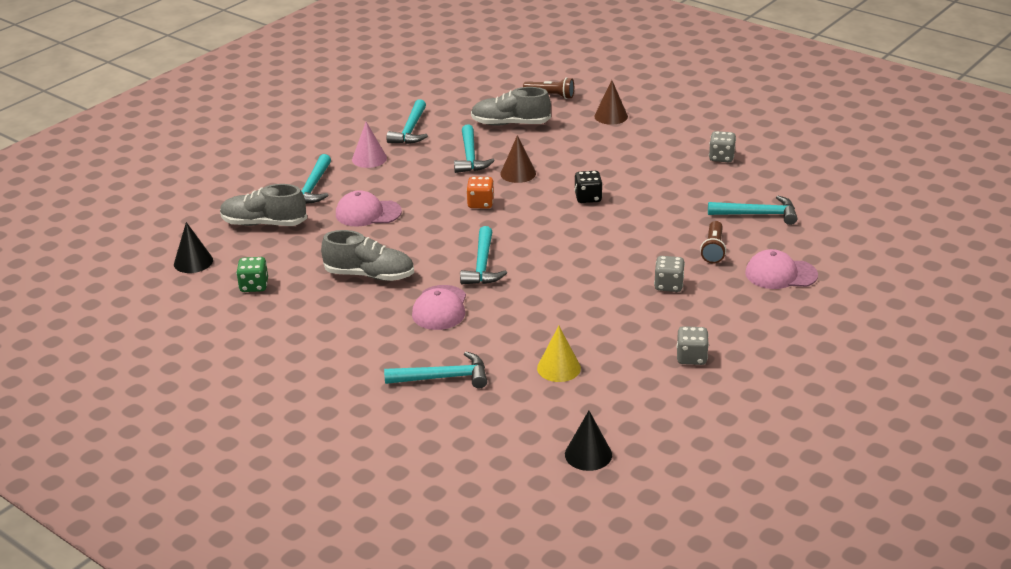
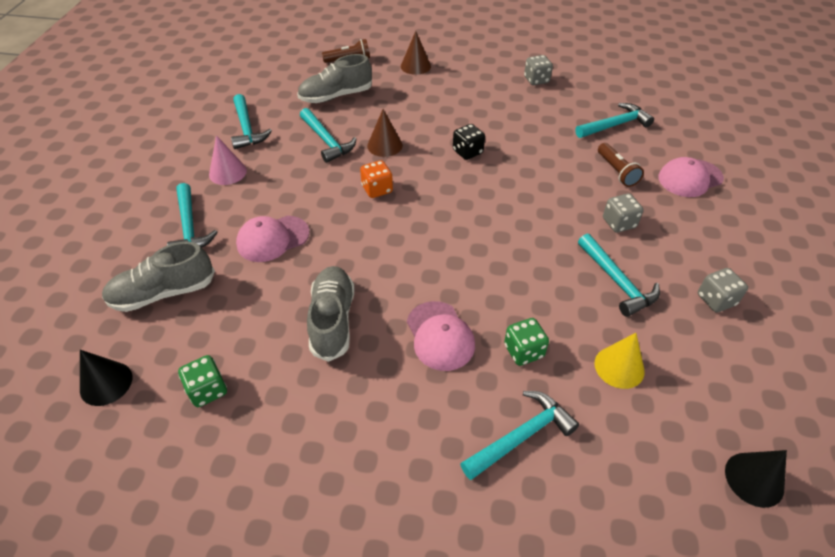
camera: 30 degrees left, 15 degrees up
(369, 275) = (332, 320): grey shoe -> grey shoe turned 75 degrees counterclockwise
(482, 265) = (438, 263): turquoise hammer -> turquoise hammer (617, 282)
(494, 336) = (523, 351): none -> green dice

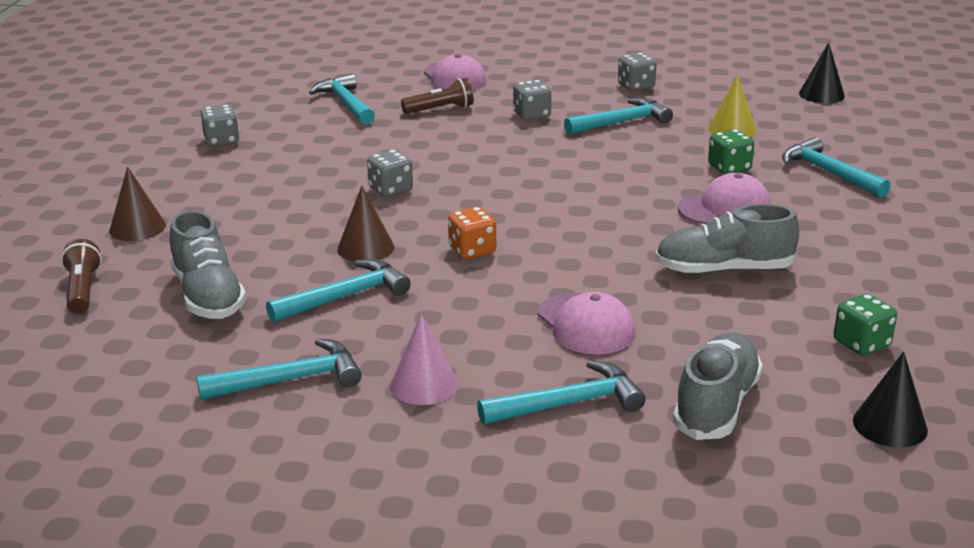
camera: 90 degrees left, 20 degrees down
(163, 293) = (716, 405): grey shoe -> grey shoe turned 135 degrees counterclockwise
(467, 152) = (390, 189): black dice -> grey dice

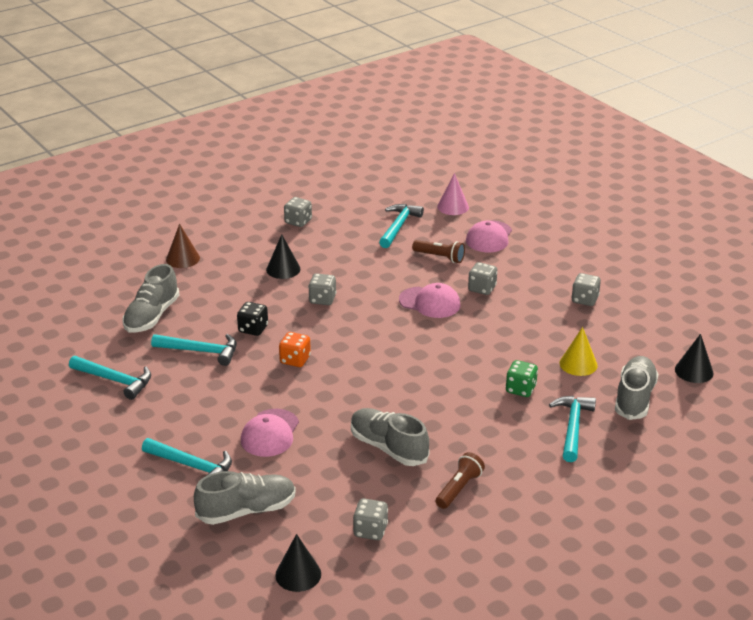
camera: 45 degrees right, 5 degrees up
(83, 290) = (113, 283): brown flashlight -> brown flashlight (459, 488)
(290, 185) = (283, 269): none -> black cone
(365, 248) = (253, 329): brown cone -> black dice
(424, 384) = (156, 417): pink cone -> pink cone (453, 207)
(622, 122) = (523, 322): turquoise hammer -> none
(724, 208) = (464, 412): pink cap -> pink cap (430, 302)
(824, 131) = (634, 398): none -> grey shoe
(861, 344) = (370, 530): green dice -> grey dice

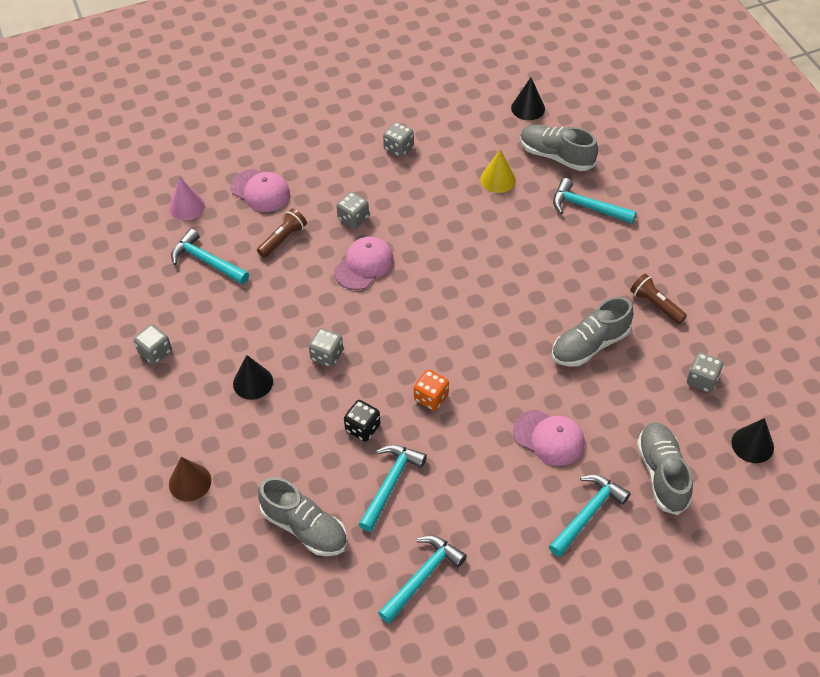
camera: 75 degrees left, 20 degrees up
(520, 389) = (525, 229): green dice -> none

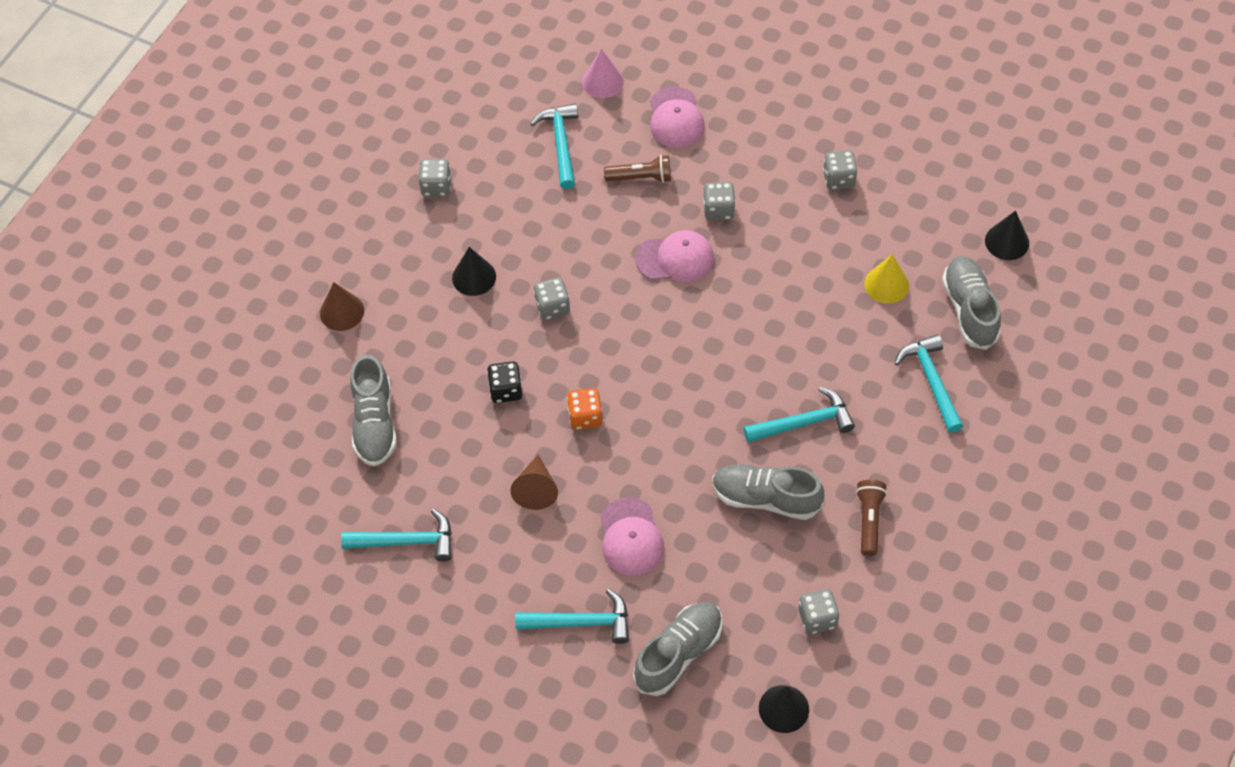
camera: 50 degrees right, 5 degrees up
(390, 483) = (471, 452): turquoise hammer -> turquoise hammer (804, 422)
(458, 466) = (536, 489): none -> brown cone

